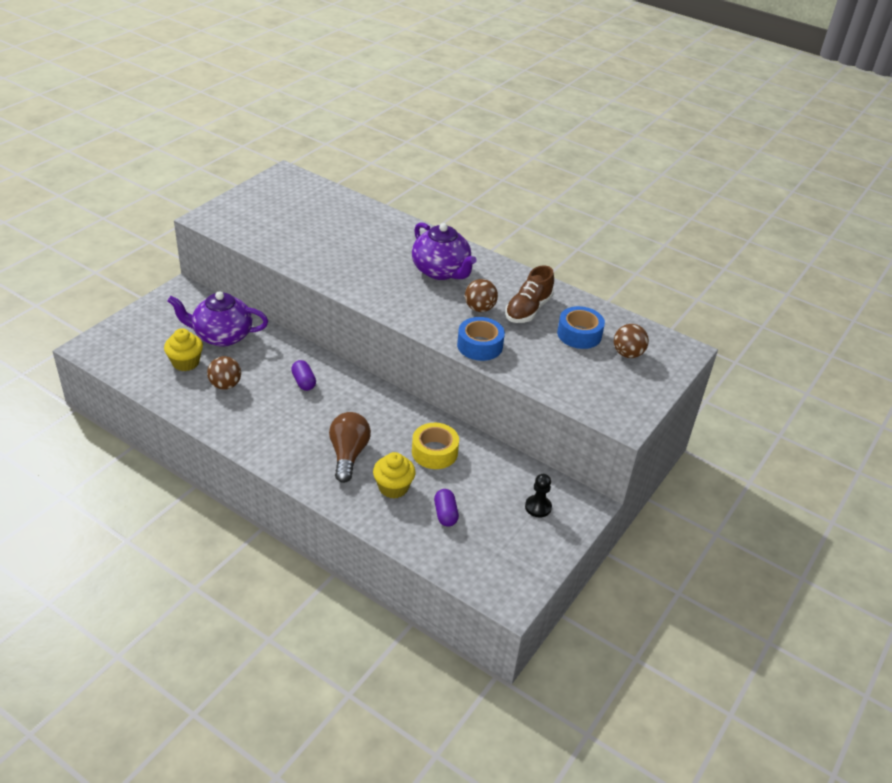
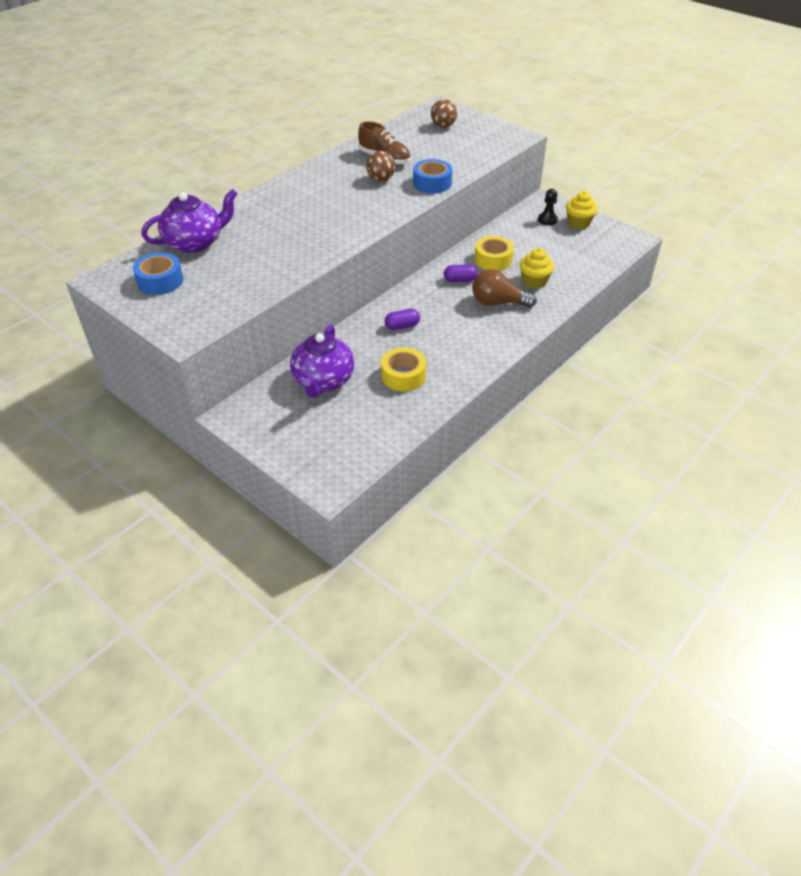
camera: 80 degrees left, 5 degrees up
(185, 362) = (365, 405): yellow cupcake -> yellow cupcake (578, 223)
(225, 385) = (403, 376): brown ball -> yellow tape
(441, 271) = (322, 194): purple teapot -> purple teapot (195, 243)
(445, 514) = (559, 259): purple capsule -> purple capsule (460, 280)
(579, 334) = (418, 141): blue tape -> blue tape (160, 281)

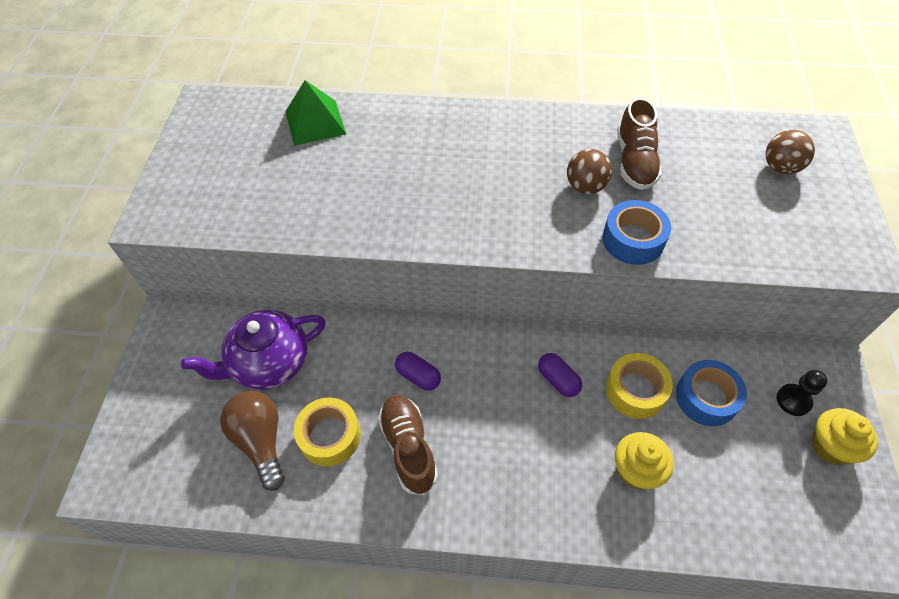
camera: 55 degrees right, 10 degrees up
(160, 281) = (230, 141): blue tape -> blue tape (706, 398)
(195, 243) = (315, 122): purple teapot -> green pyramid
(443, 349) = (408, 447): none -> brown shoe
(498, 303) = (551, 453): brown light bulb -> brown light bulb (261, 441)

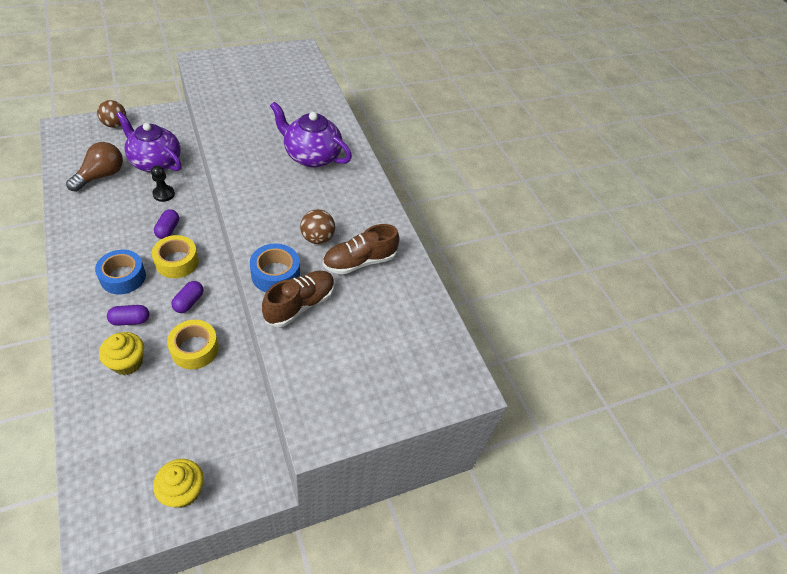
camera: 55 degrees right, 5 degrees down
(315, 122) = (310, 96): green pyramid -> none
(330, 436) = (112, 203): yellow tape -> yellow tape (177, 262)
(408, 447) = (114, 239): brown shoe -> brown shoe (300, 305)
(436, 153) = (311, 156): none -> purple teapot
(567, 454) = (130, 320): none -> purple capsule
(706, 398) = (202, 395): blue tape -> blue tape (123, 277)
(780, 167) = (404, 358): brown ball -> brown ball (115, 124)
(793, 400) = (219, 458): black pawn -> black pawn (164, 194)

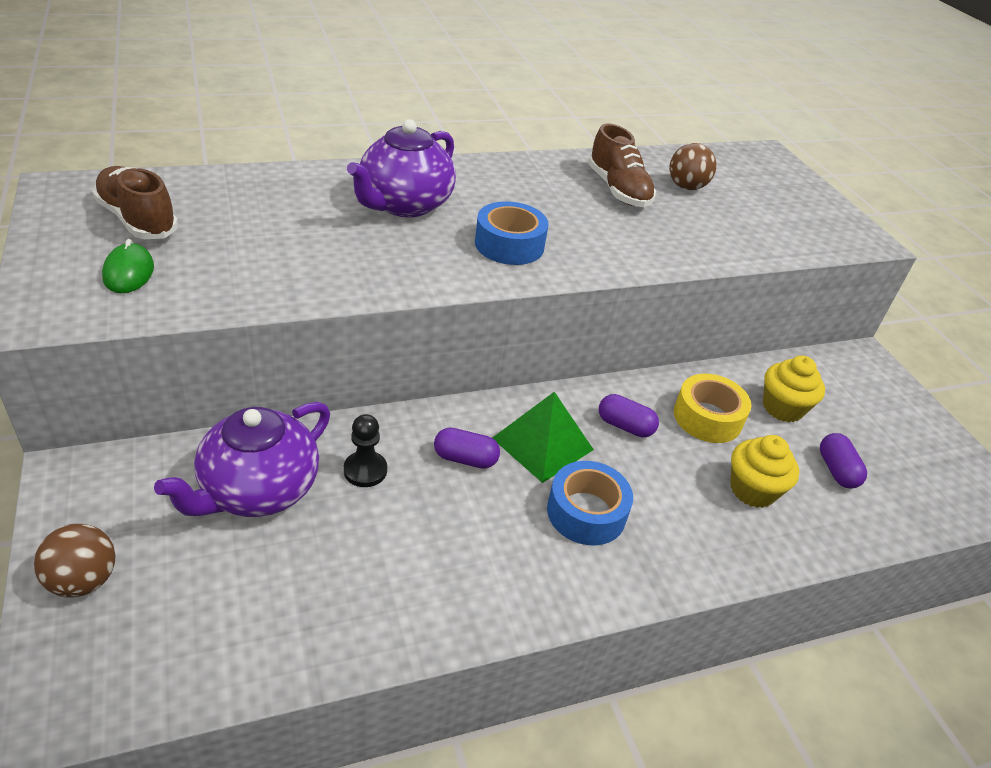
camera: 85 degrees left, 10 degrees down
(101, 176) = (291, 583): brown light bulb -> none
(130, 320) = (675, 493): purple capsule -> purple capsule (836, 470)
(177, 262) = (542, 443): yellow tape -> green pyramid
(183, 491) = (905, 422): yellow cupcake -> yellow cupcake (782, 408)
(231, 75) = (129, 272): none -> green mouse
(275, 274) = (659, 251): blue tape -> blue tape (509, 245)
(300, 305) = (703, 237): brown shoe -> brown shoe (138, 220)
(317, 238) = (584, 215): brown ball -> brown ball (686, 187)

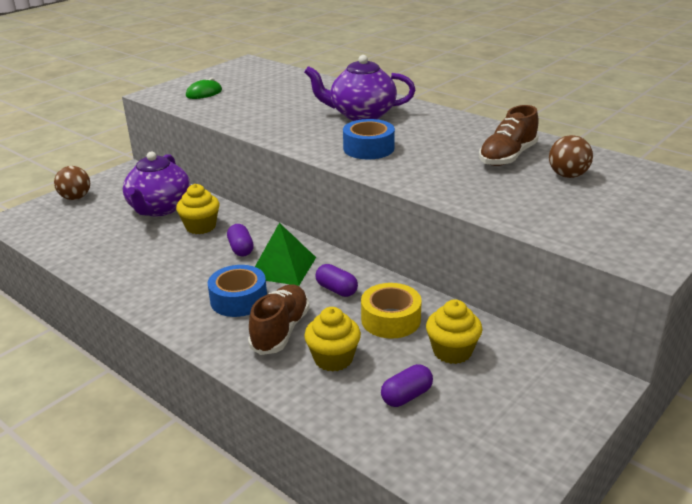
camera: 65 degrees right, 10 degrees down
(138, 220) = (246, 80): brown shoe -> brown shoe (280, 331)
(258, 490) = (159, 208): purple teapot -> purple teapot turned 90 degrees counterclockwise
(365, 470) = (200, 227): black pawn -> yellow cupcake
(625, 426) = (336, 290): purple capsule -> purple capsule turned 45 degrees counterclockwise

